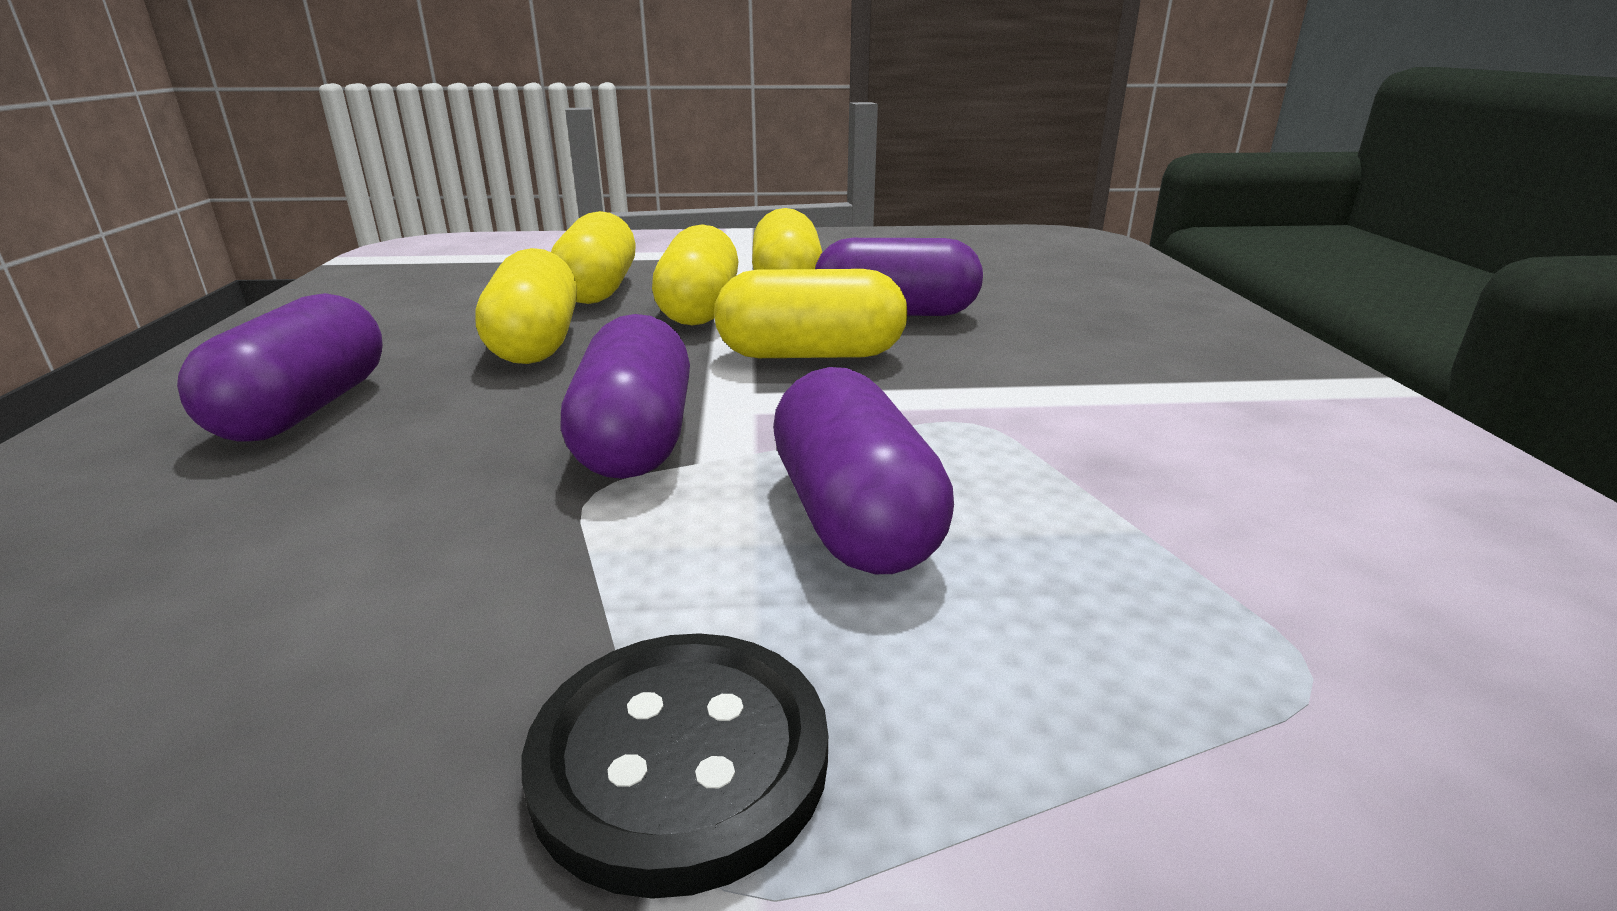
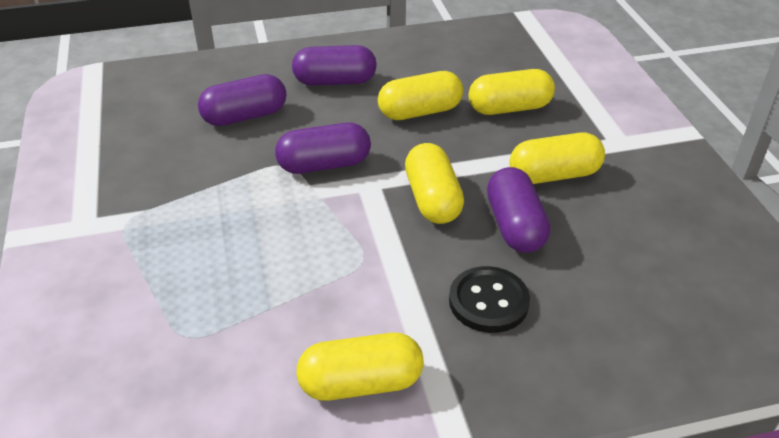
camera: 80 degrees right, 15 degrees up
(680, 759) = (159, 210): black button -> black button (488, 301)
(699, 309) = (491, 150): yellow capsule -> yellow capsule (361, 383)
(854, 518) = (271, 229): purple capsule -> purple capsule (245, 116)

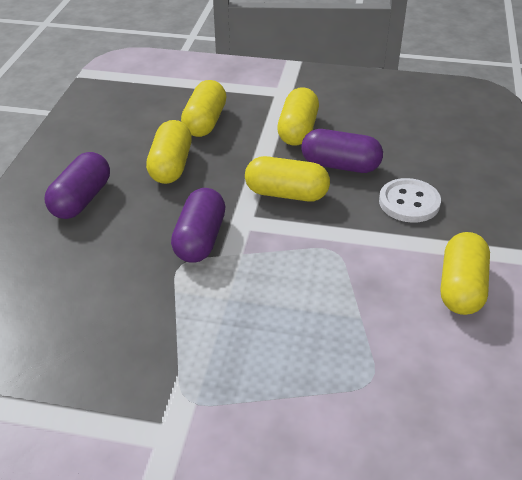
camera: 65 degrees left, 0 degrees up
(245, 116) = (83, 272): purple capsule -> none
(488, 301) = (409, 202): black button -> white button

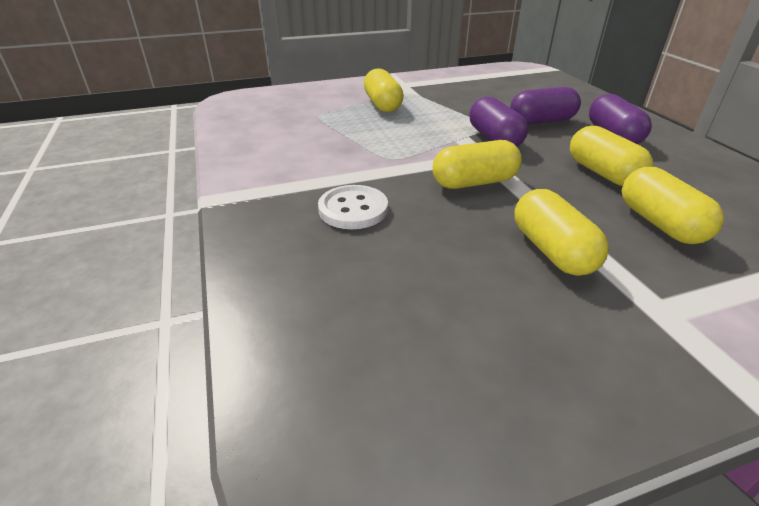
camera: 150 degrees right, 5 degrees down
(340, 165) = (455, 224): purple capsule -> purple capsule (541, 121)
(461, 287) = (276, 163): yellow capsule -> yellow capsule (382, 104)

